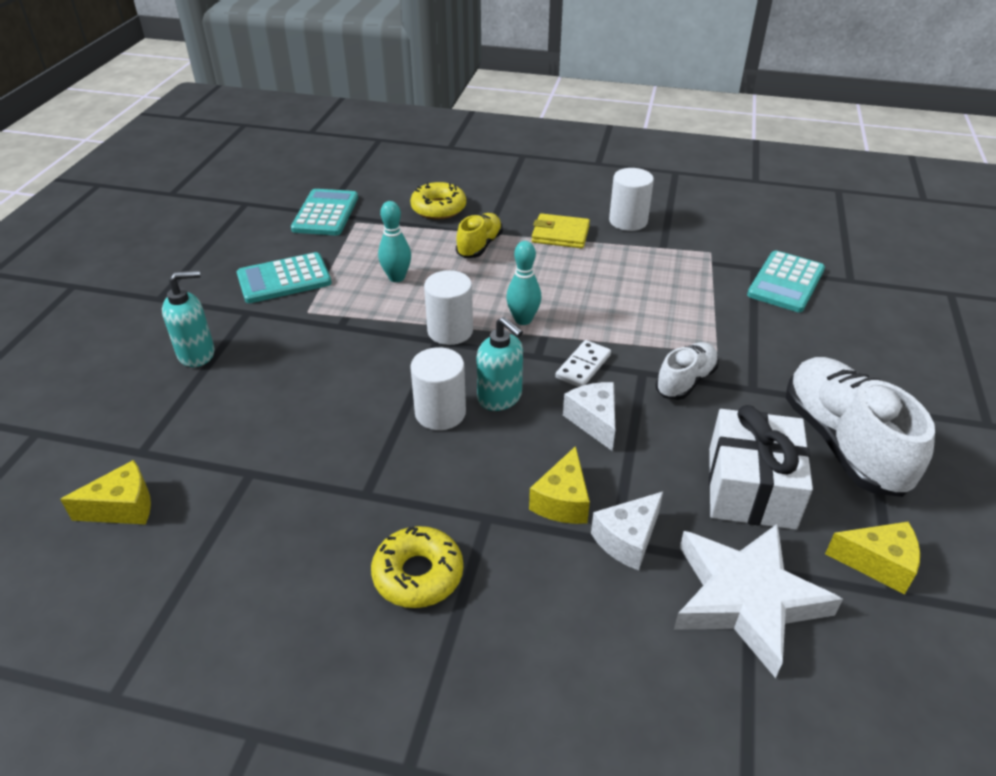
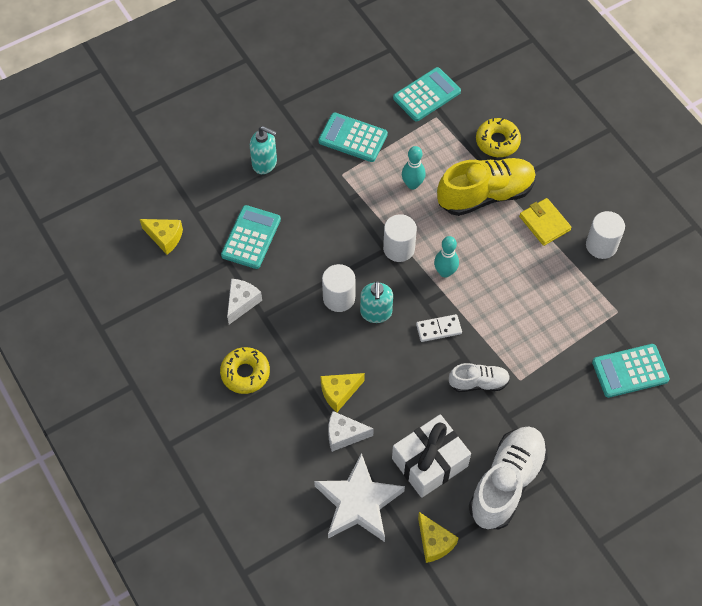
camera: 45 degrees right, 20 degrees up
(256, 429) = (251, 237): none -> turquoise calculator
(479, 246) = (485, 195): yellow shoe -> yellow shoe, size x1.84
(594, 421) = (404, 365): white cheese -> white cheese (242, 303)

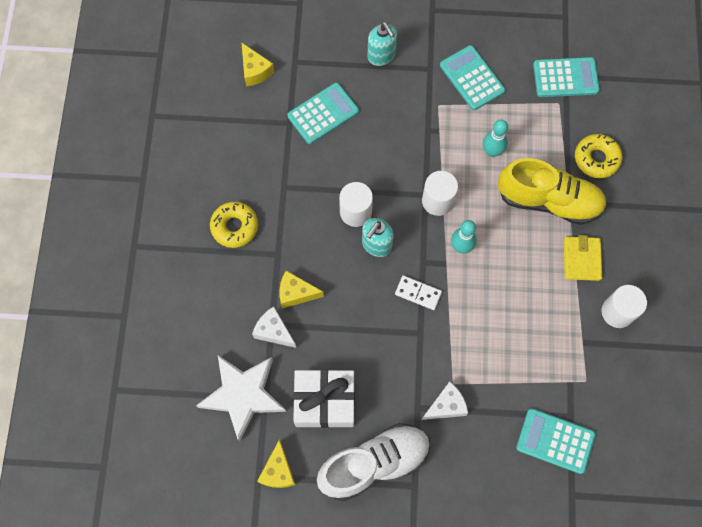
camera: 35 degrees right, 10 degrees up
(242, 303) = (275, 165): white cheese -> white cheese (446, 406)
(478, 383) = (416, 362): white shoe -> none

